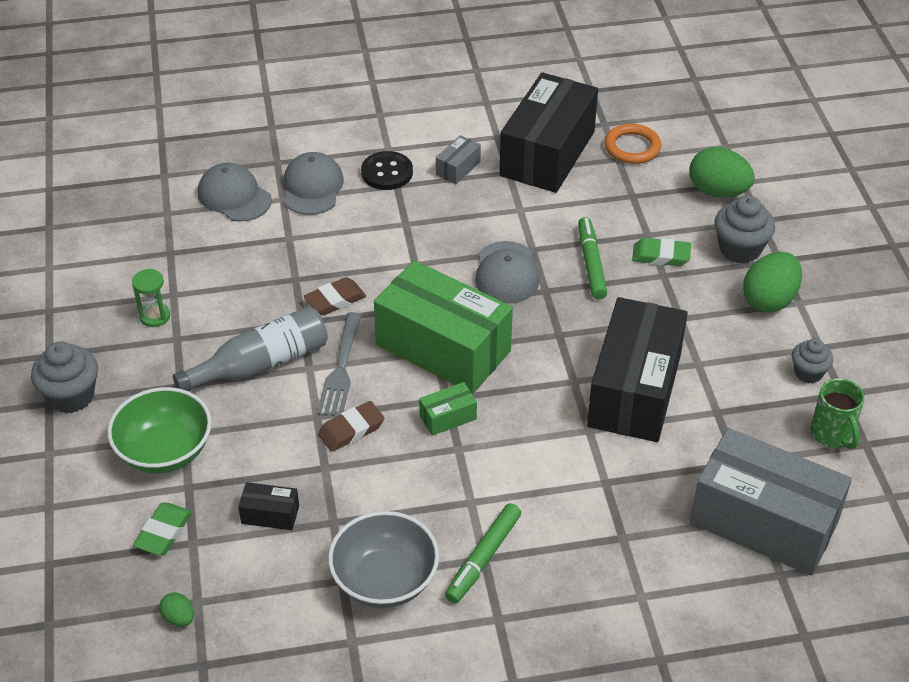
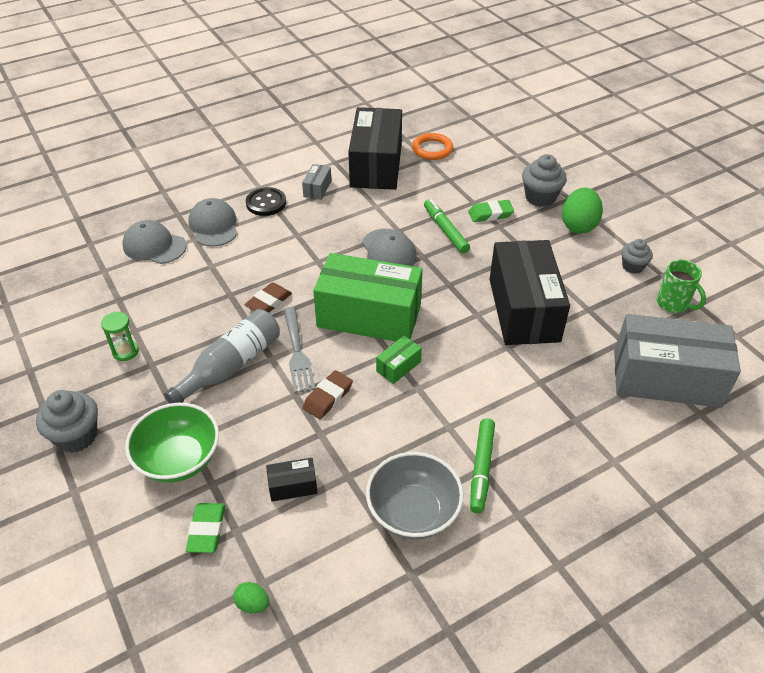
camera: 20 degrees left, 0 degrees up
(718, 191) = (504, 164): green egg -> none

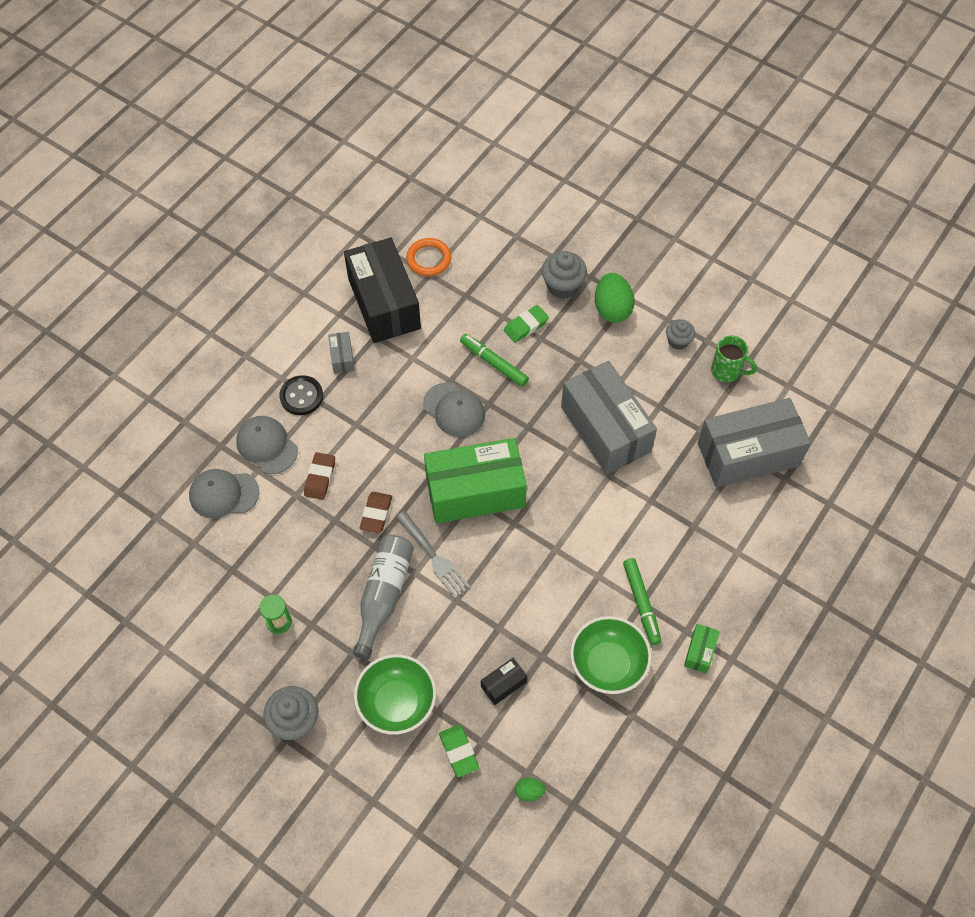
camera: 25 degrees left, 15 degrees up
(328, 397) = (485, 591): brown eraser -> brown eraser (320, 478)
(398, 366) = (528, 534): green box -> green box (700, 652)
(413, 512) = (608, 664): grey bowl -> green bowl
(524, 309) = (605, 429): black box -> grey box

